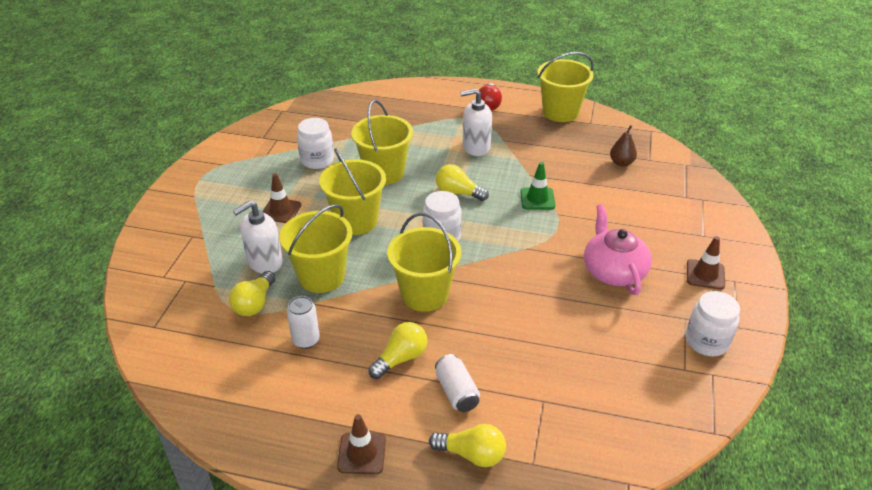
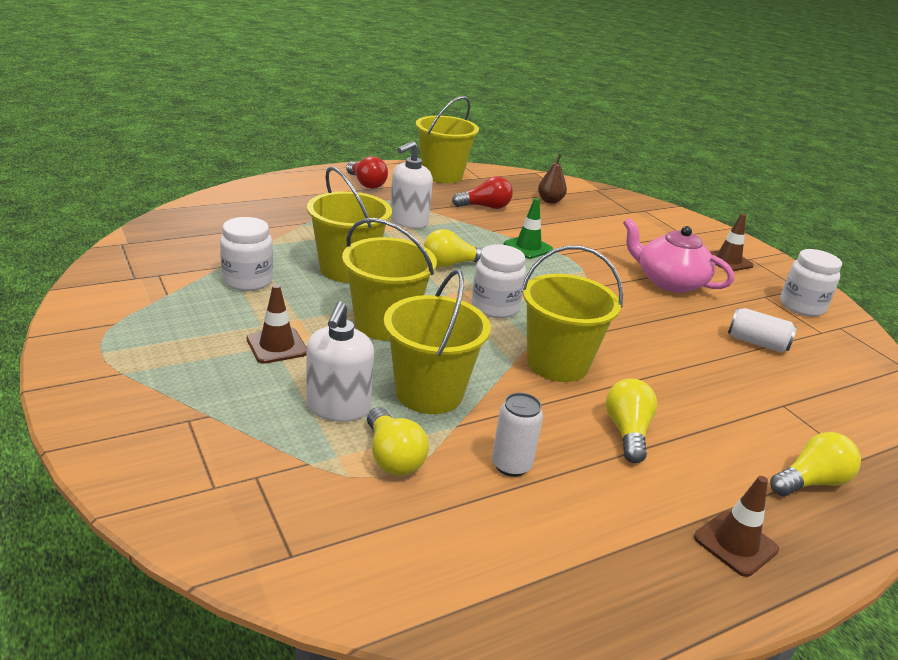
camera: 45 degrees left, 10 degrees down
(456, 392) = (716, 435): white can -> white can (757, 343)
(554, 152) = (485, 207): none -> red light bulb

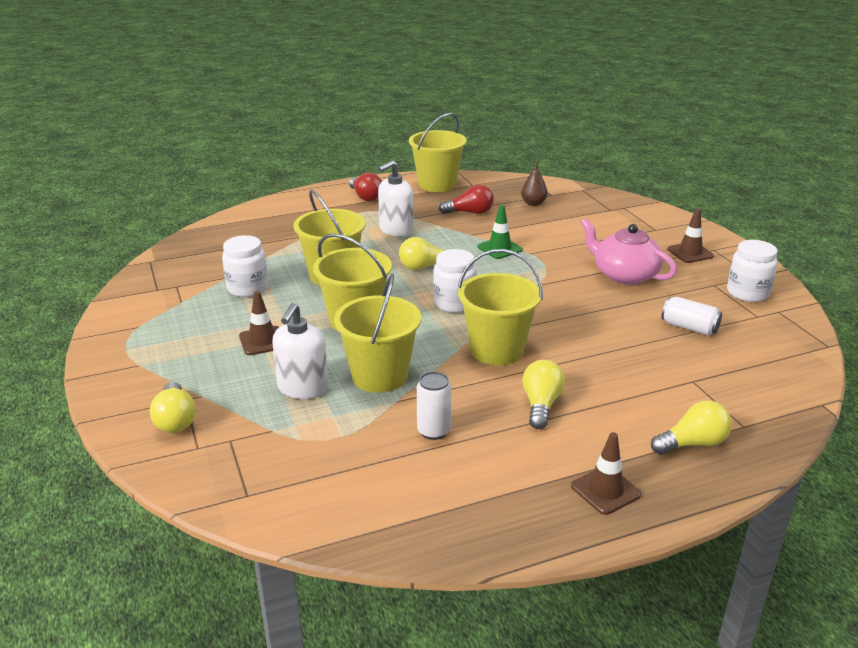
camera: 10 degrees right, 0 degrees up
(392, 457) = (338, 425): yellow light bulb -> yellow light bulb (175, 420)

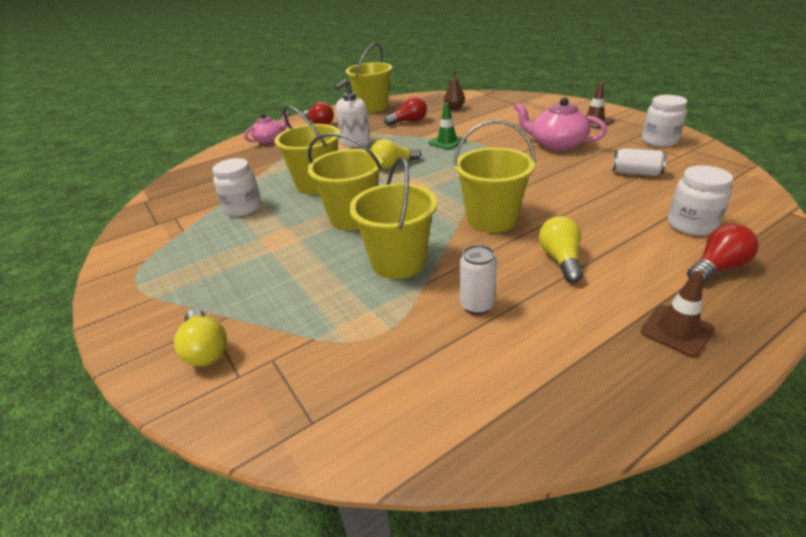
camera: 10 degrees left, 5 degrees up
(262, 341) = (273, 251): brown traffic cone -> none
(301, 208) = (270, 140): none -> pink teapot
(303, 388) = (329, 288): white soap dispenser -> none
(454, 303) = (433, 188): white jar -> white jar (691, 225)
(692, 443) = (717, 267): yellow light bulb -> red light bulb

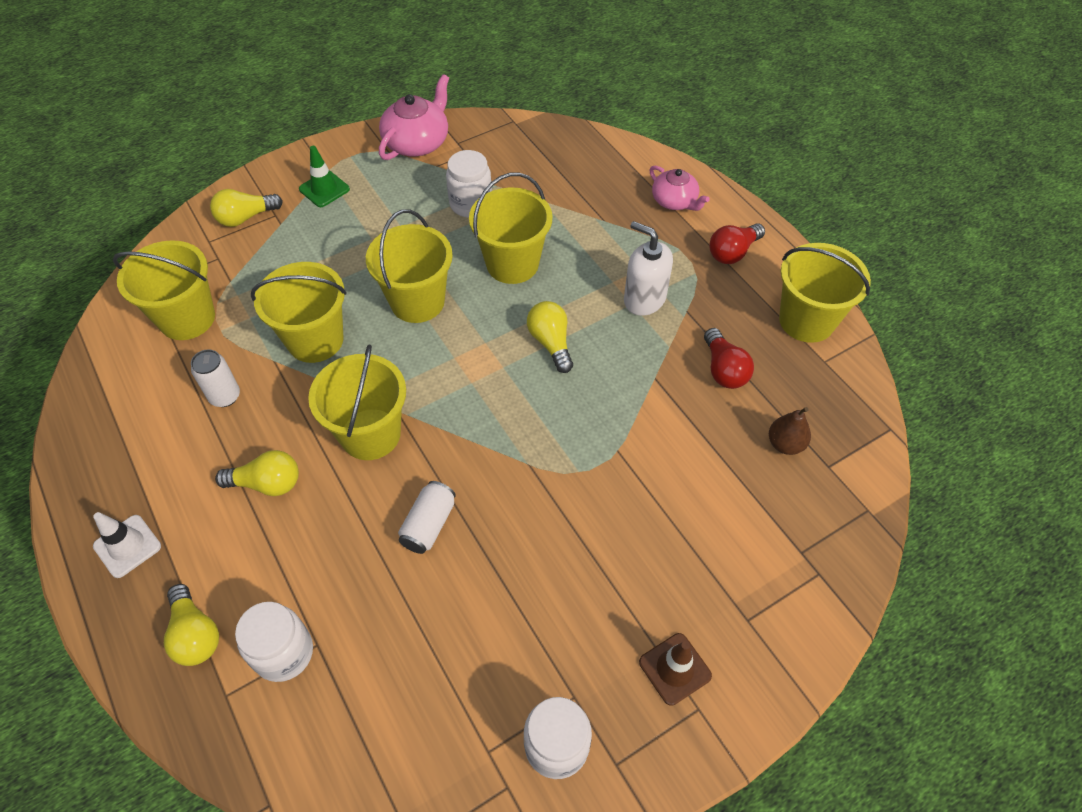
camera: 90 degrees right, 20 degrees up
(371, 363) = (187, 318): none -> yellow bucket
(447, 142) = (621, 414): green traffic cone -> green traffic cone (324, 189)
(556, 144) = (579, 570): pink teapot -> pink teapot (417, 142)
(636, 173) = (444, 650): white can -> white can (429, 524)
(677, 330) = (127, 546): brown traffic cone -> white traffic cone
(717, 267) = (195, 634): red light bulb -> yellow light bulb

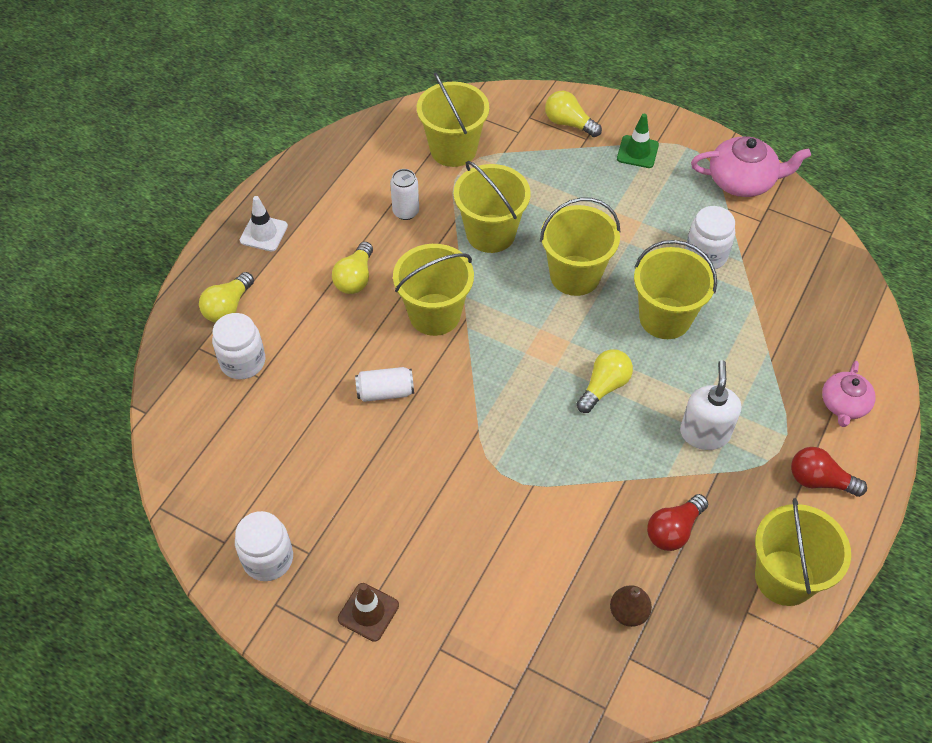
camera: 60 degrees right, 0 degrees up
(267, 483) = (355, 278): yellow light bulb -> yellow light bulb turned 45 degrees clockwise

